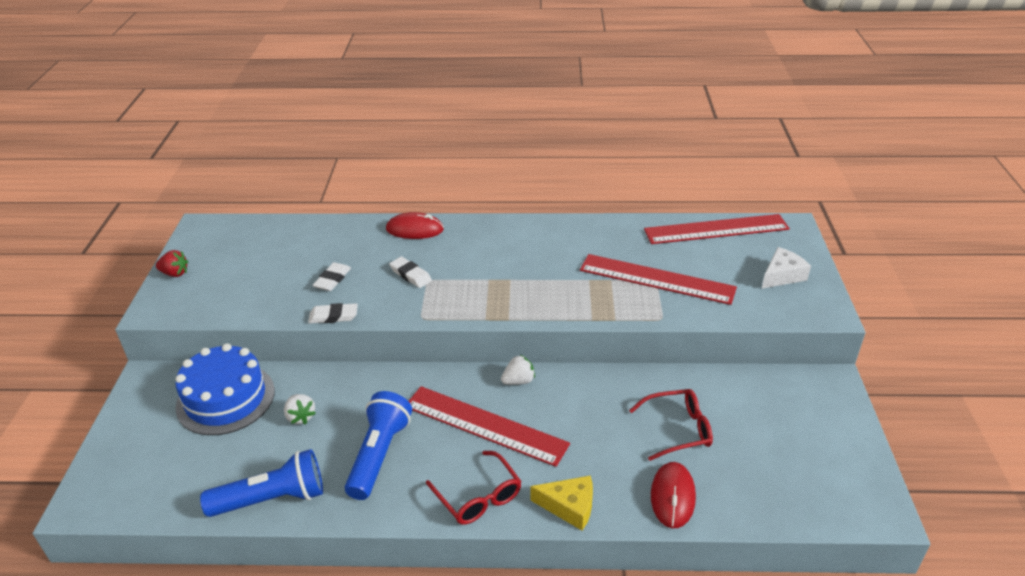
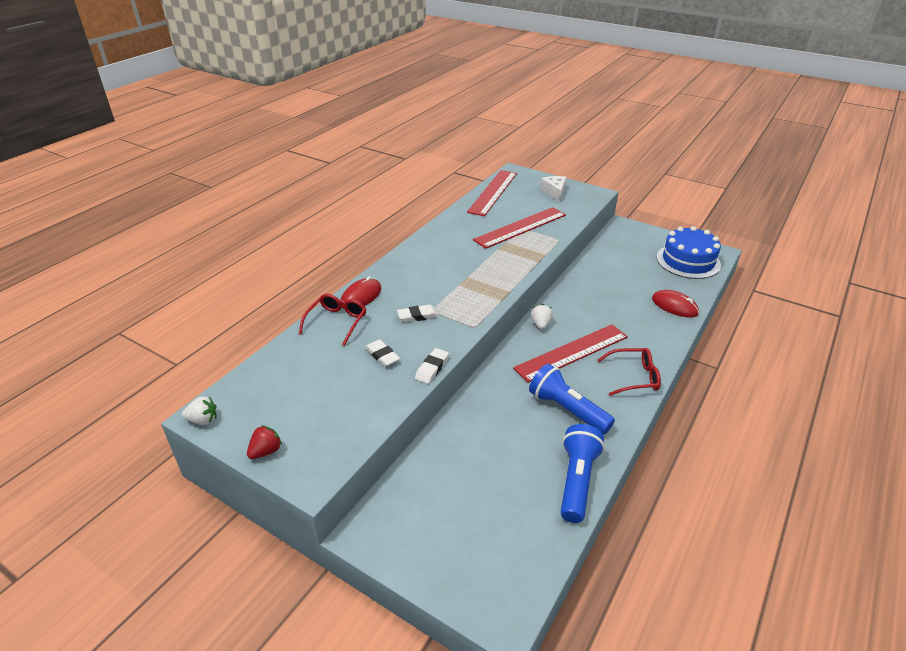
camera: 60 degrees left, 0 degrees up
(225, 398) = (439, 481): blue cake -> blue cake (688, 261)
(300, 417) = (497, 440): white strawberry -> white strawberry (203, 420)
(569, 507) = (662, 344): yellow cheese -> none
(678, 429) = (625, 284): red glasses -> red glasses (337, 322)

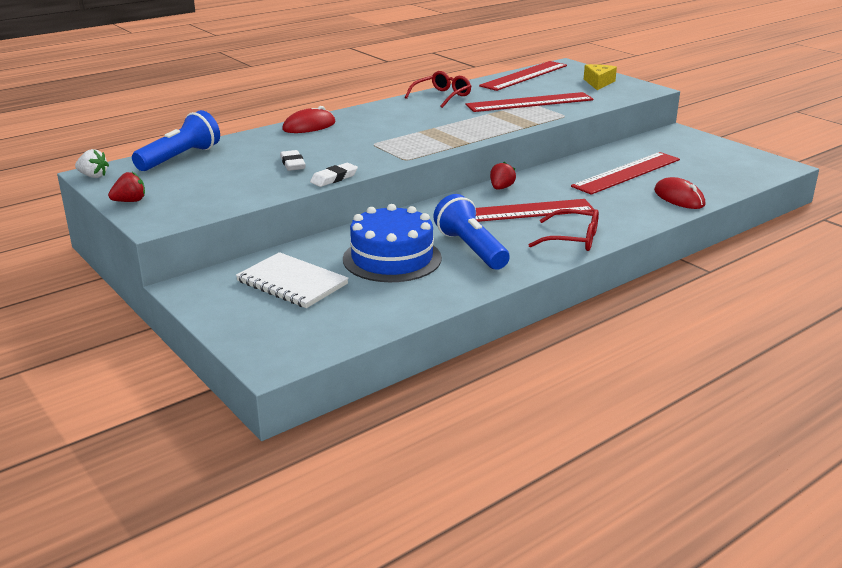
camera: 20 degrees right, 10 degrees down
(337, 322) = (269, 138): red glasses -> red glasses (442, 96)
(417, 316) = (354, 145): white eraser -> none
(452, 498) = (292, 283): none -> white notebook
(541, 324) = (501, 188): white strawberry -> red strawberry
(554, 192) = (598, 83): white cheese -> yellow cheese
(577, 480) = (433, 295): blue flashlight -> blue flashlight (180, 158)
(620, 284) = (626, 173): none -> red ruler
(688, 261) = (734, 167): blue cake -> blue cake (392, 258)

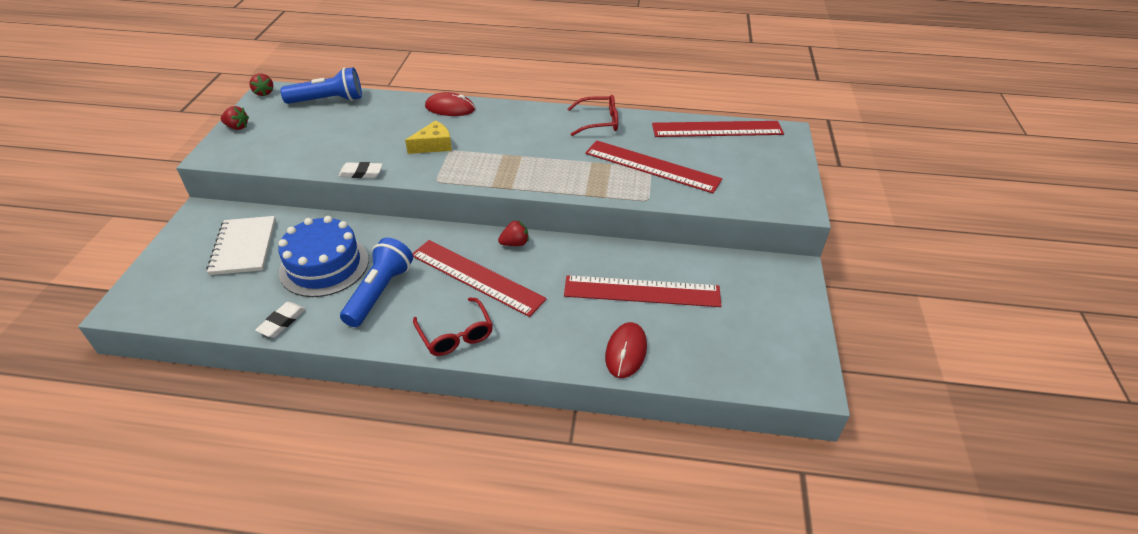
camera: 45 degrees right, 15 degrees up
(93, 176) = (264, 93): white strawberry -> red strawberry
(293, 164) = (368, 143): white eraser -> white eraser (282, 322)
(598, 83) = (766, 173): yellow cheese -> yellow cheese (433, 145)

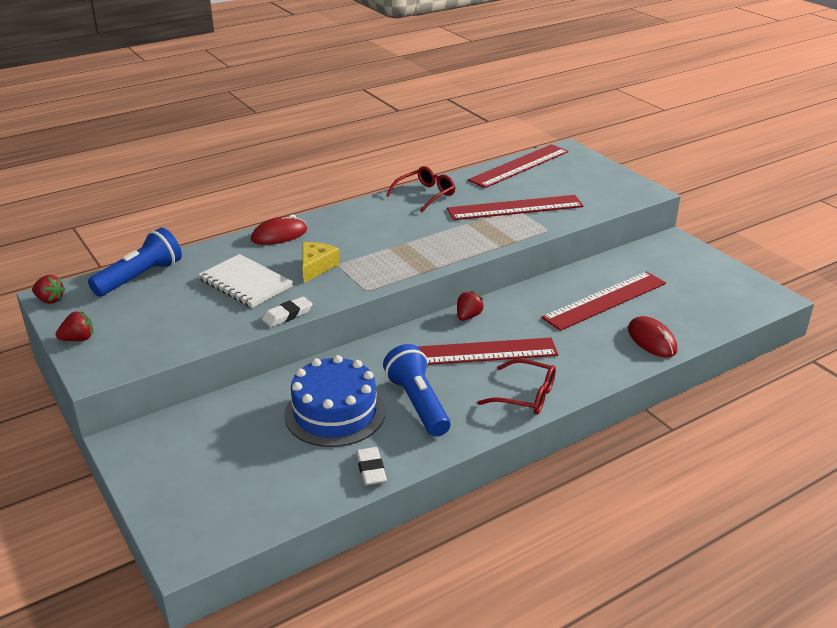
camera: 40 degrees left, 10 degrees down
(244, 247) = (228, 442): white notebook -> white notebook (245, 283)

